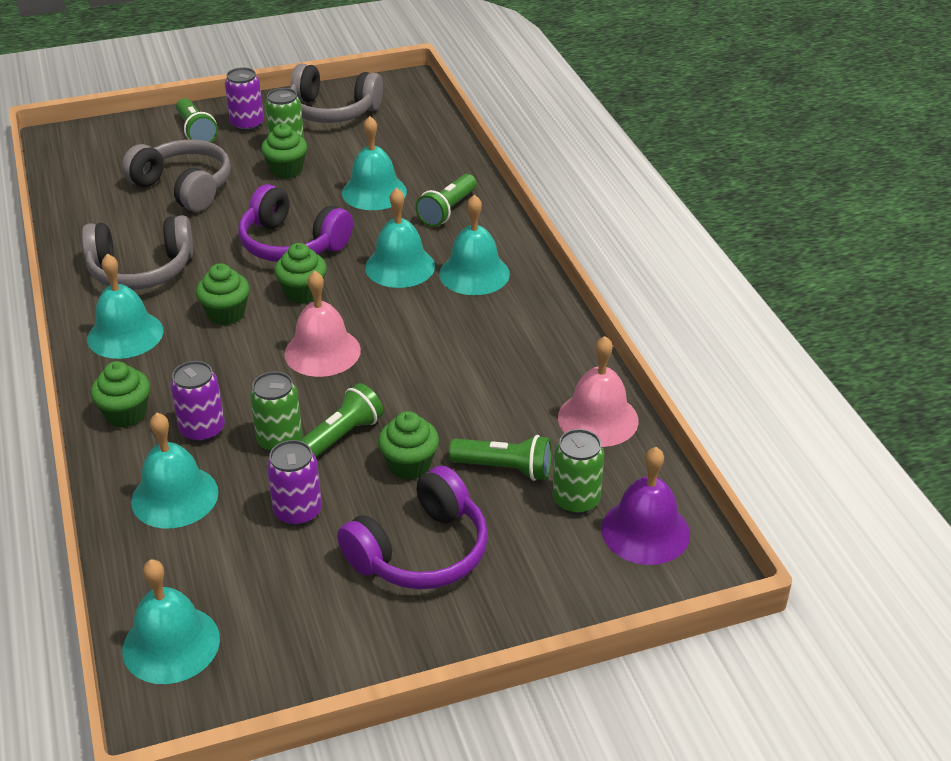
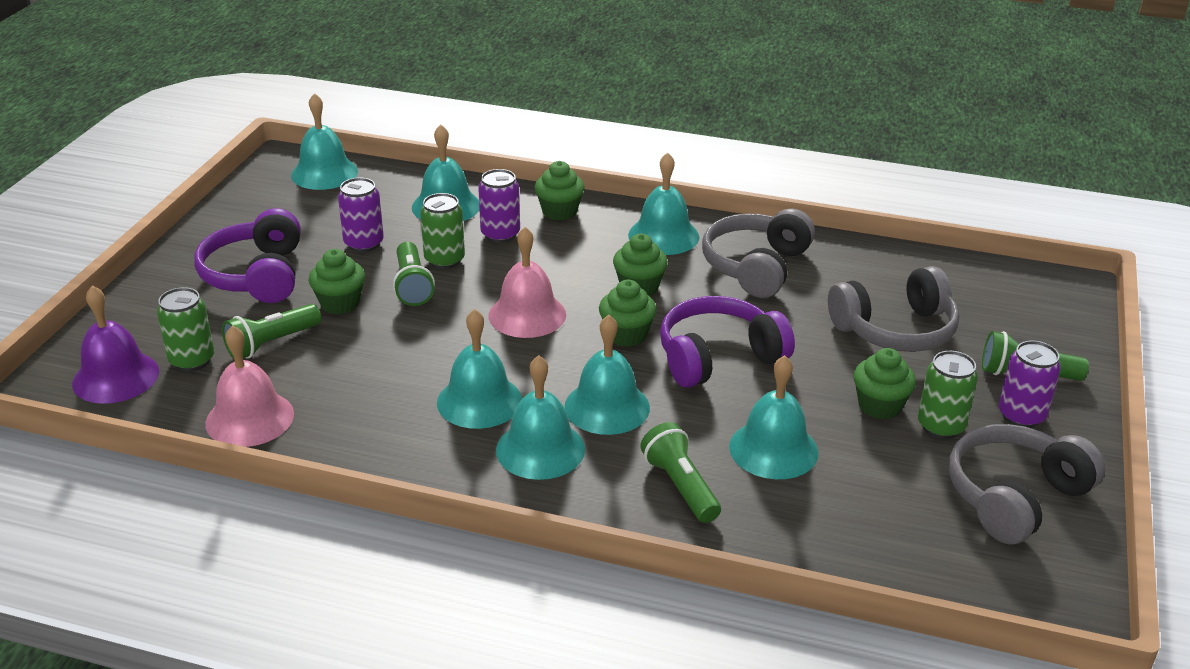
camera: 125 degrees right, 5 degrees down
(454, 322) = (479, 401): none -> turquoise bell

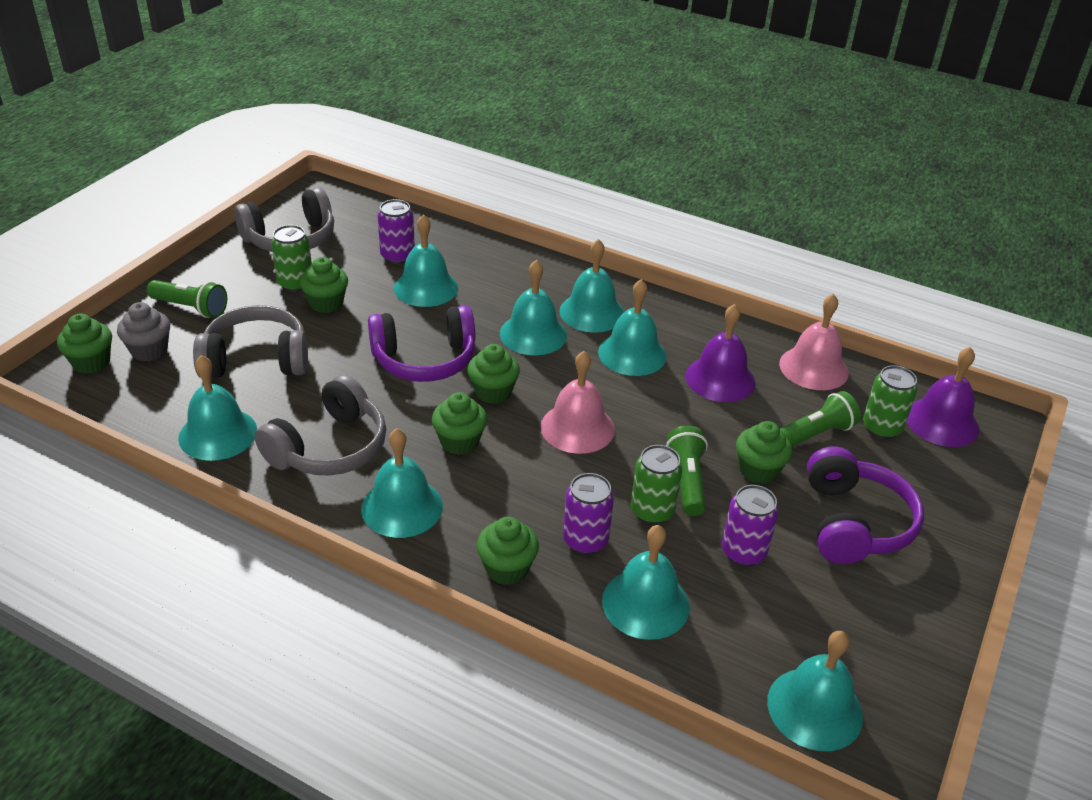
camera: 170 degrees left, 5 degrees up
(371, 387) = (720, 379): none -> purple bell
(680, 486) = (503, 276): green flashlight -> none
(864, 263) = (218, 434): none -> turquoise bell
(1012, 322) = (149, 350): none -> grey cupcake
(1021, 416) = (230, 281): purple can -> purple can (397, 256)
(1052, 303) = (91, 362): none -> green cupcake

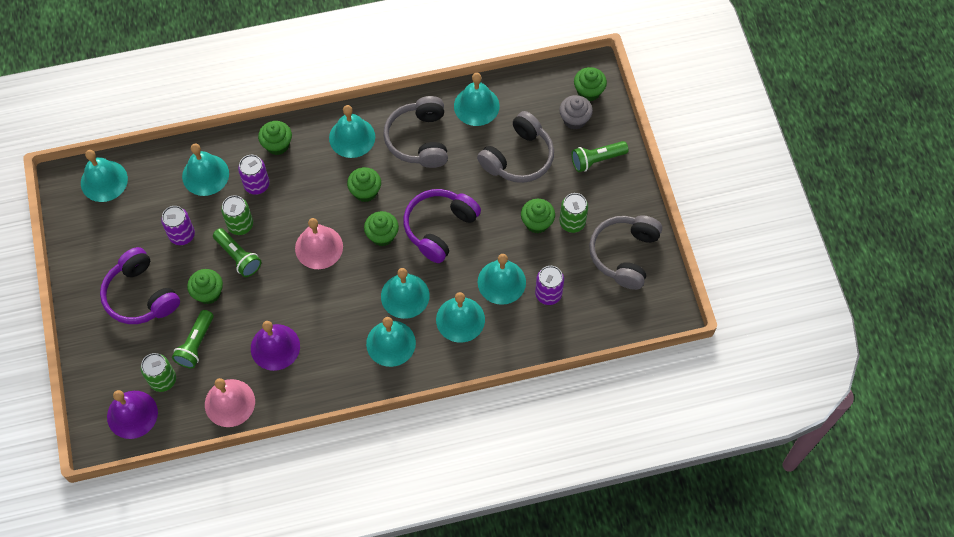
camera: 140 degrees right, 25 degrees up
(632, 354) = (338, 326): turquoise bell -> turquoise bell (460, 319)

